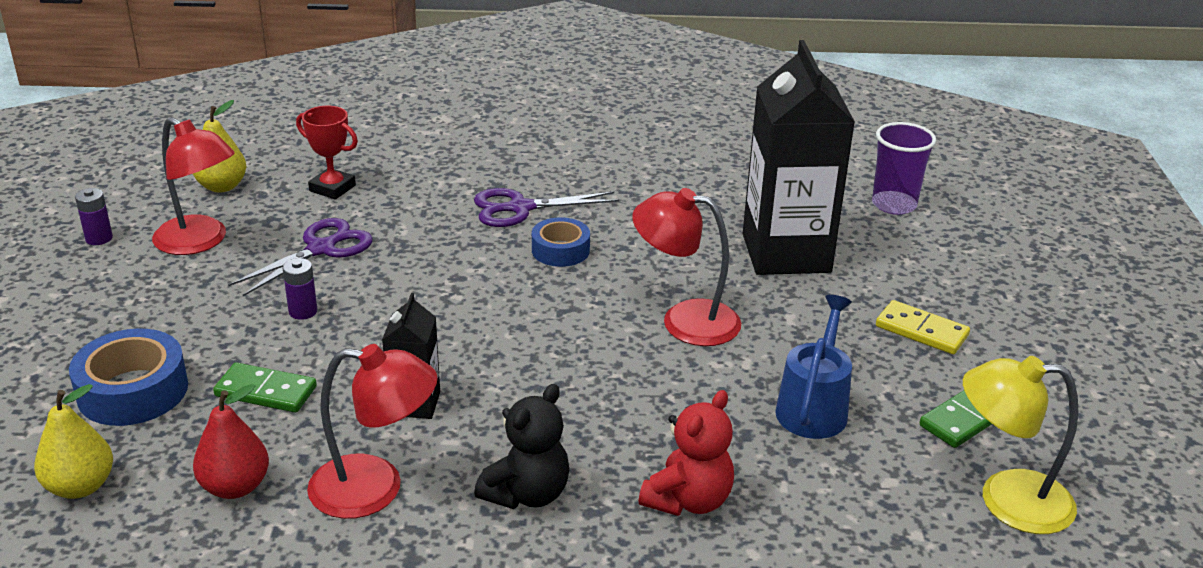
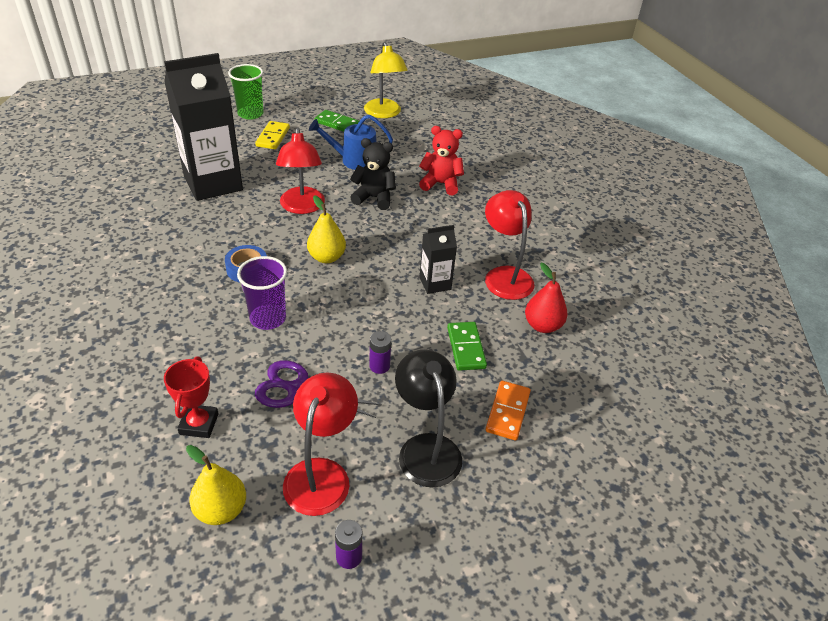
camera: 115 degrees left, 10 degrees up
(80, 486) = (592, 389): yellow pear -> yellow pear (327, 257)
(133, 391) = (508, 412): blue tape -> orange domino
(156, 312) = (426, 448): none -> black lamp
(520, 208) = (196, 302): purple scissors -> none
(527, 494) = (471, 228): black teddy bear -> black teddy bear (374, 198)
(894, 205) = (139, 153): purple cup -> purple cup (268, 318)
(1016, 321) = (250, 114): none -> green cup

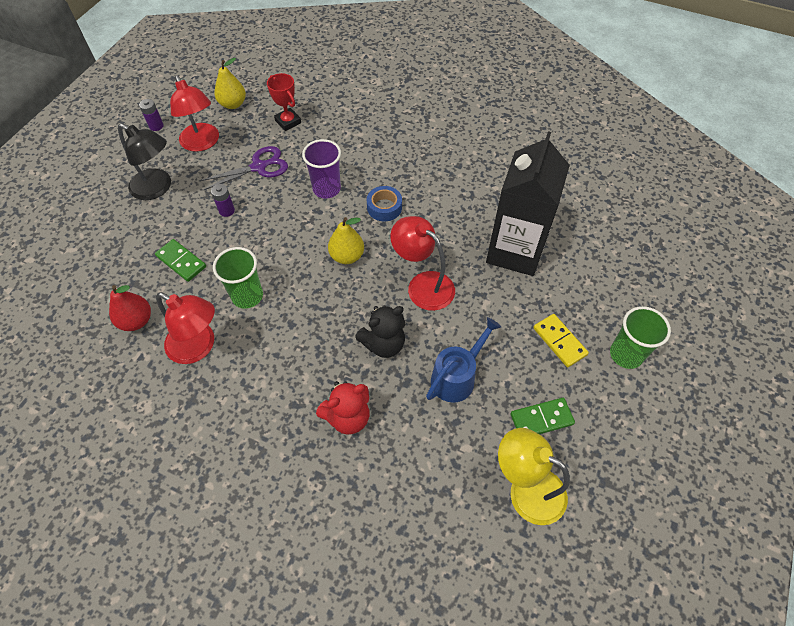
camera: 140 degrees right, 15 degrees up
(435, 283) = (247, 296): black carton -> green cup
(508, 412) = (122, 239): orange domino -> none

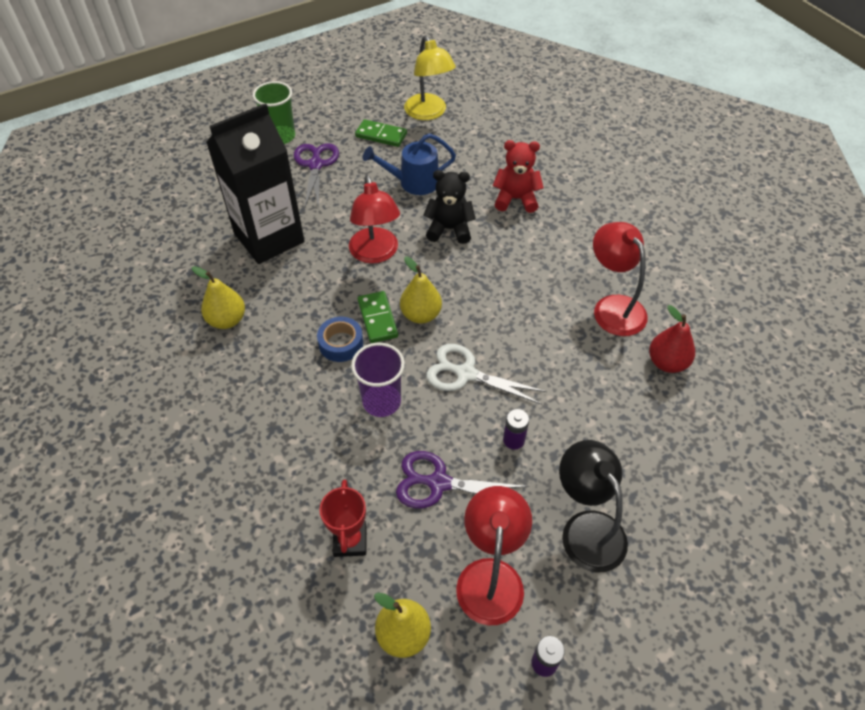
camera: 145 degrees left, 5 degrees down
(181, 261) = (595, 403): green domino -> green domino (377, 319)
(247, 296) = (543, 329): green cup -> none
(284, 233) = (466, 374): none -> white scissors
(472, 182) = (227, 320): none -> yellow pear
(559, 341) = (315, 165): yellow domino -> purple scissors

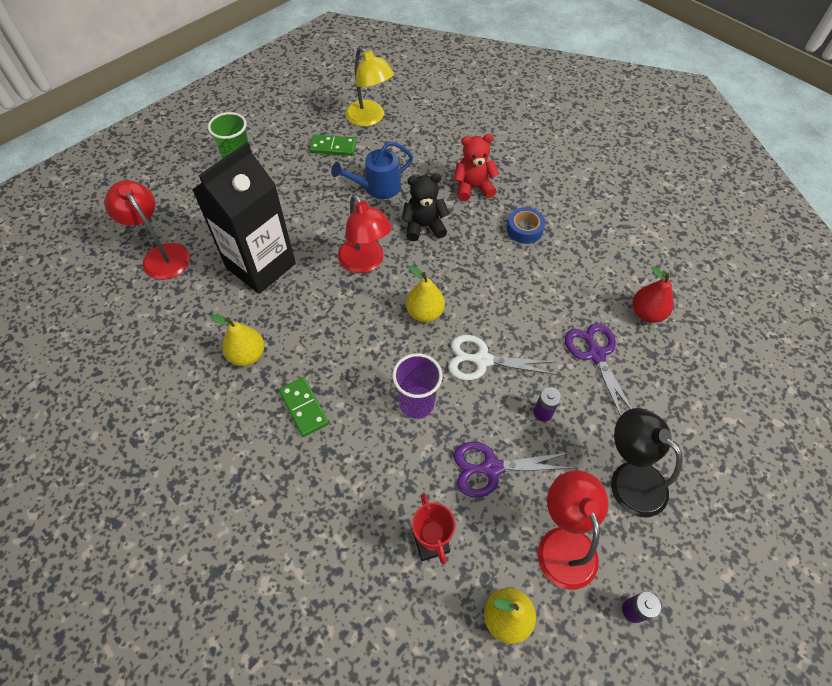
camera: 15 degrees left, 5 degrees up
(315, 165) = (281, 186): purple scissors -> purple scissors (595, 354)
(341, 343) = (361, 355): blue tape -> blue tape (524, 229)
(377, 319) = (387, 325): green domino -> green domino (303, 408)
(613, 307) = (587, 272): red lamp -> red lamp (161, 255)

